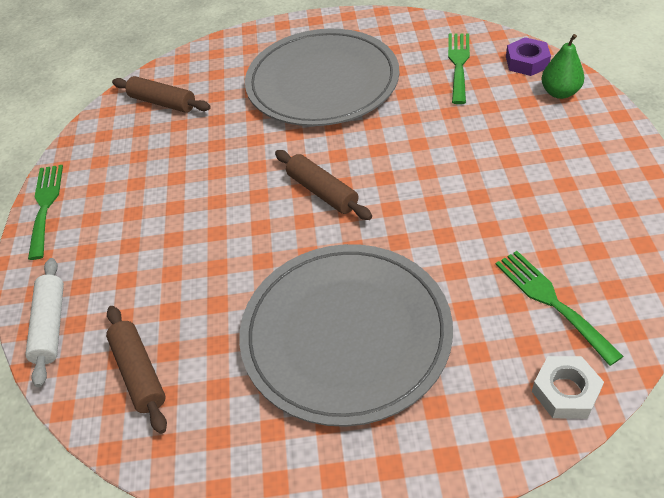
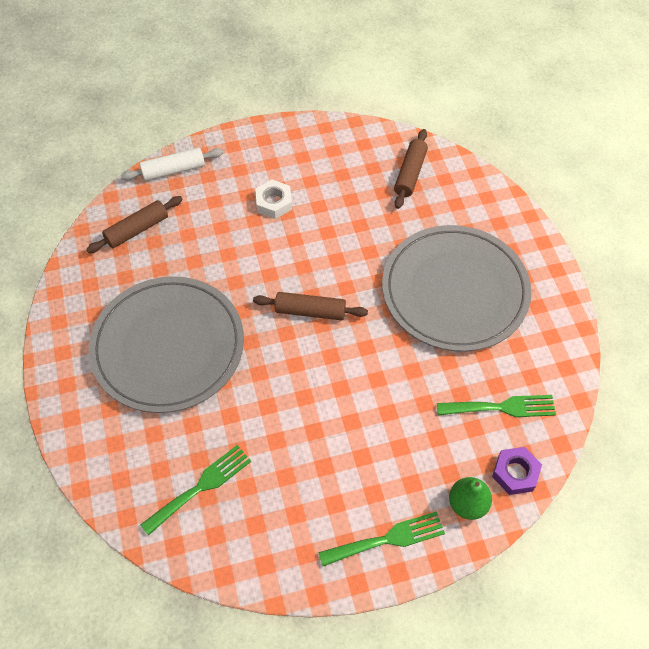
camera: 75 degrees right, 10 degrees up
(45, 206) = (282, 131): green fork -> green fork (388, 539)
(322, 192) = (310, 311): brown rolling pin -> brown rolling pin turned 60 degrees clockwise
(565, 391) = (120, 493): white nut -> white nut (274, 202)

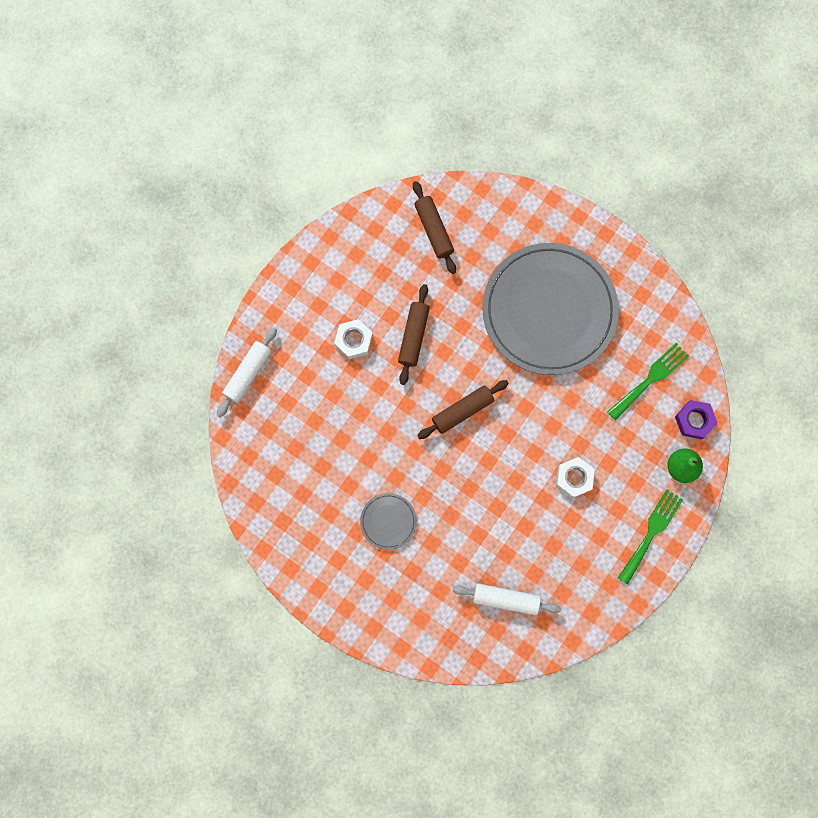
camera: 40 degrees left, 20 degrees up
(137, 229) = (272, 448): brown rolling pin -> brown rolling pin (413, 336)
(168, 346) = (388, 521): grey plate -> grey plate, size x0.40
(201, 486) = (505, 599): green fork -> white rolling pin
(357, 435) = (574, 478): none -> white nut

